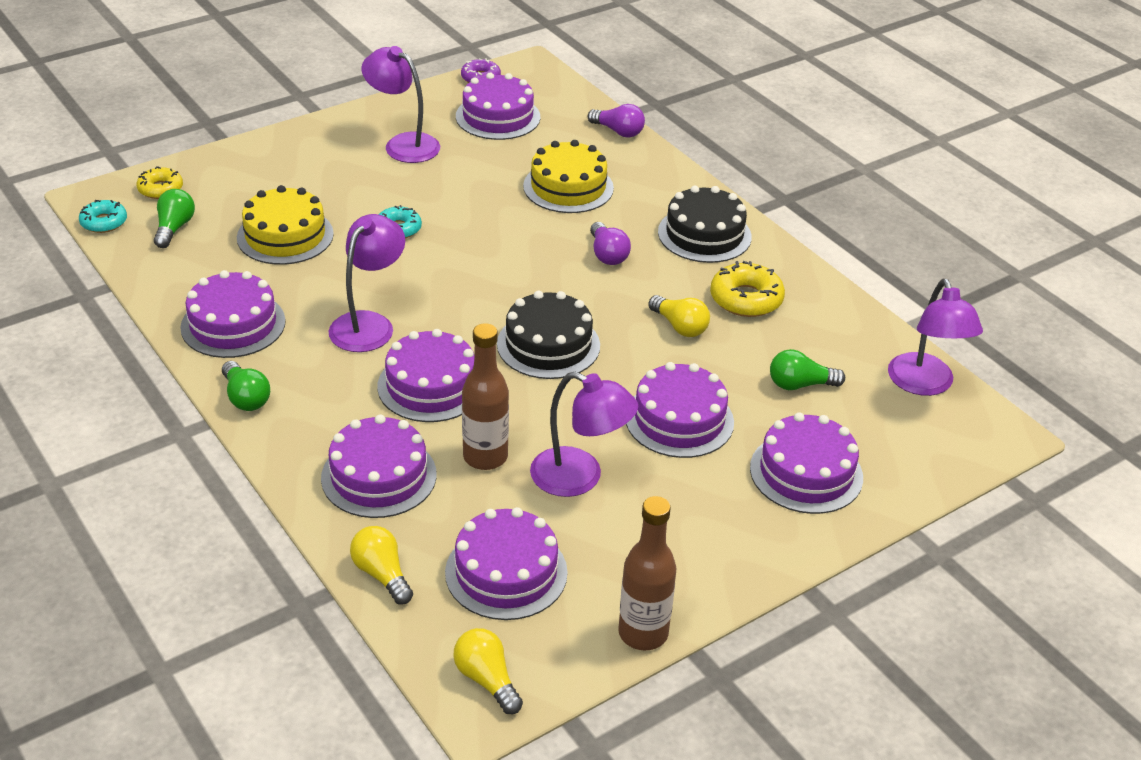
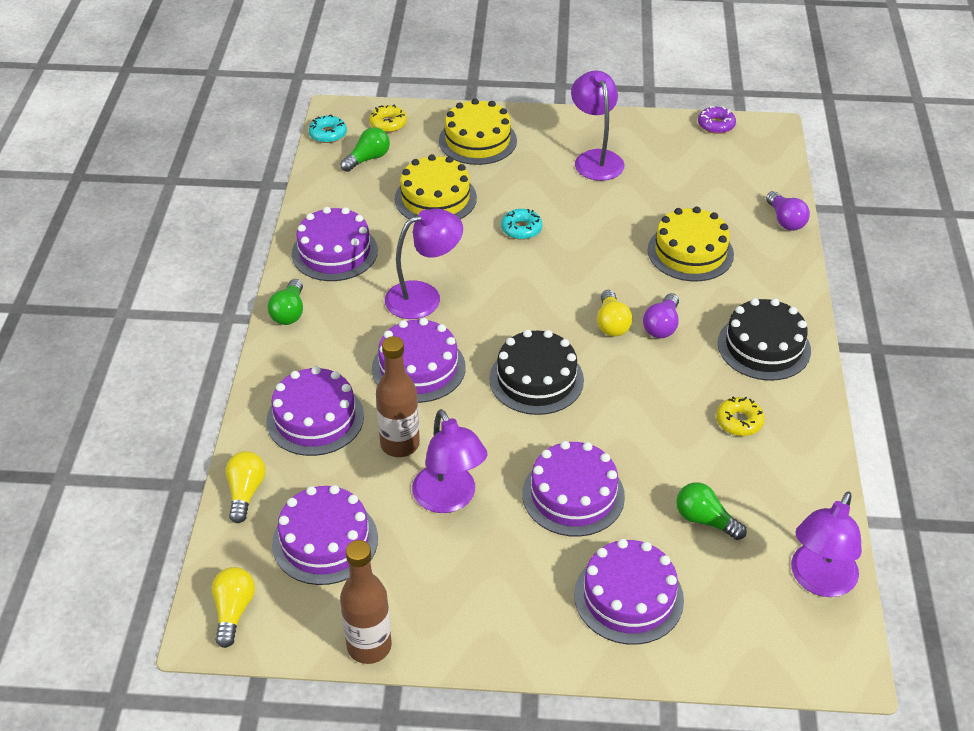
camera: 40 degrees right, 5 degrees up
(272, 170) = (477, 140): none -> yellow cake
(498, 117) = (695, 165): purple cake -> none
(680, 326) = (656, 417): yellow light bulb -> yellow light bulb (612, 323)
(746, 299) = (739, 421): yellow donut -> yellow donut, size x0.65

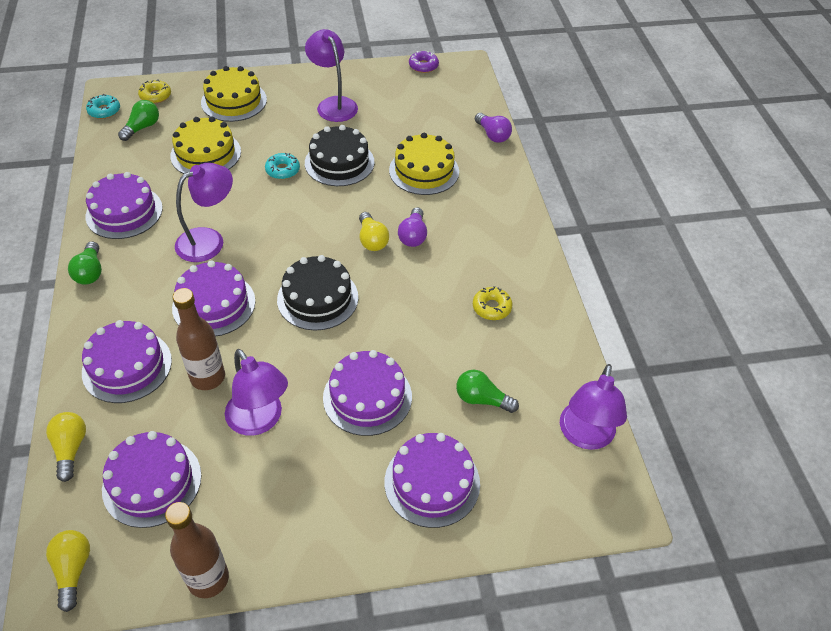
camera: 15 degrees left, 5 degrees up
(764, 347) = (498, 241): black cake -> black cake (339, 162)

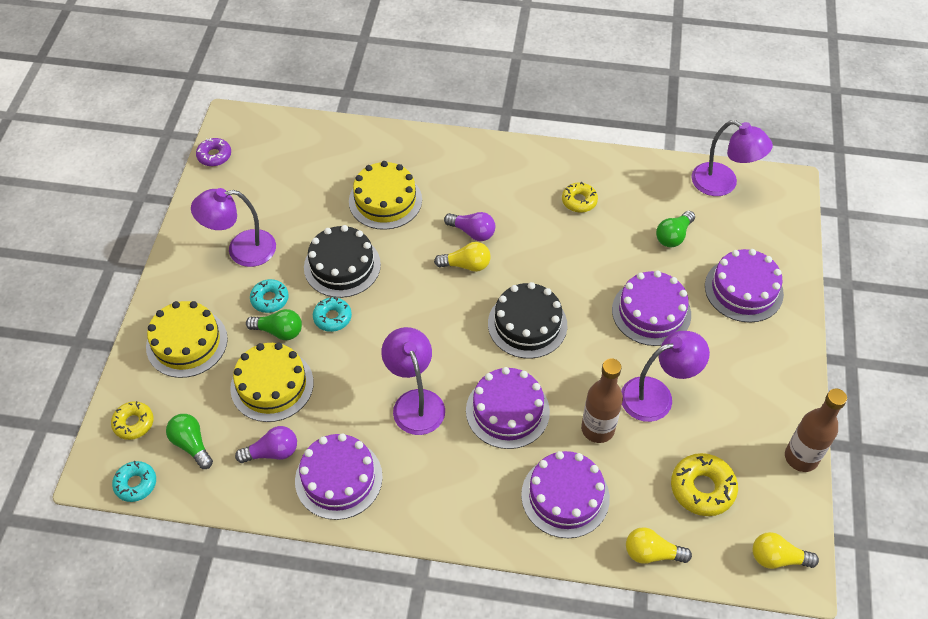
camera: 70 degrees left, 5 degrees up
(90, 272) = (422, 520): green light bulb -> green light bulb (279, 331)
(152, 482) = (702, 488): purple cake -> yellow donut
(289, 131) = (270, 299): none -> turquoise donut
(492, 135) = (356, 133): purple light bulb -> purple light bulb (272, 452)

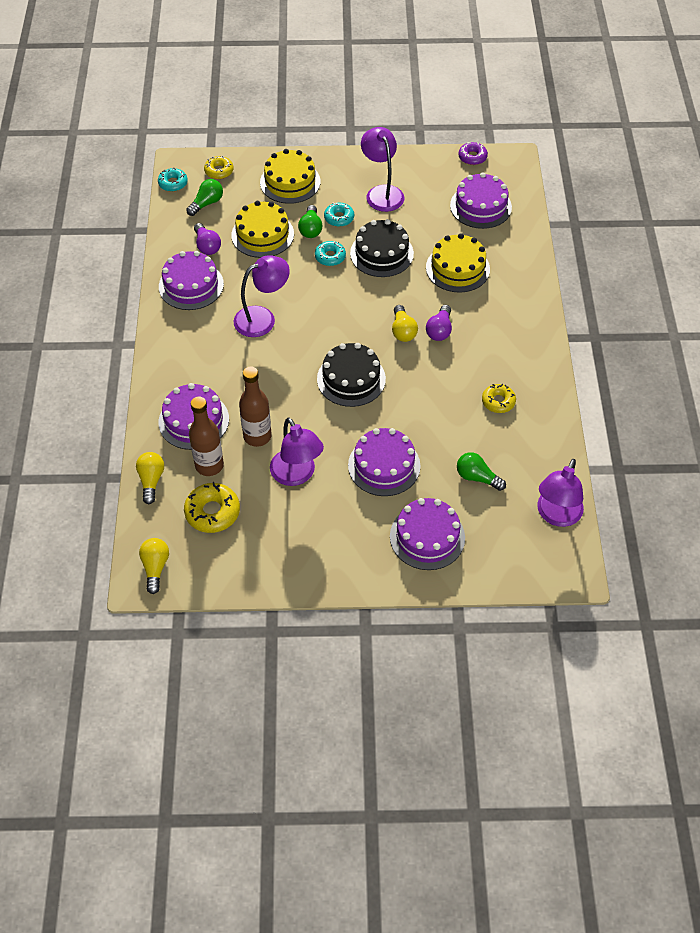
camera: 80 degrees right, 0 degrees up
(507, 411) = (264, 376): purple cake -> purple cake (480, 206)
(801, 457) = (252, 585): brown bottle -> brown bottle (209, 465)

